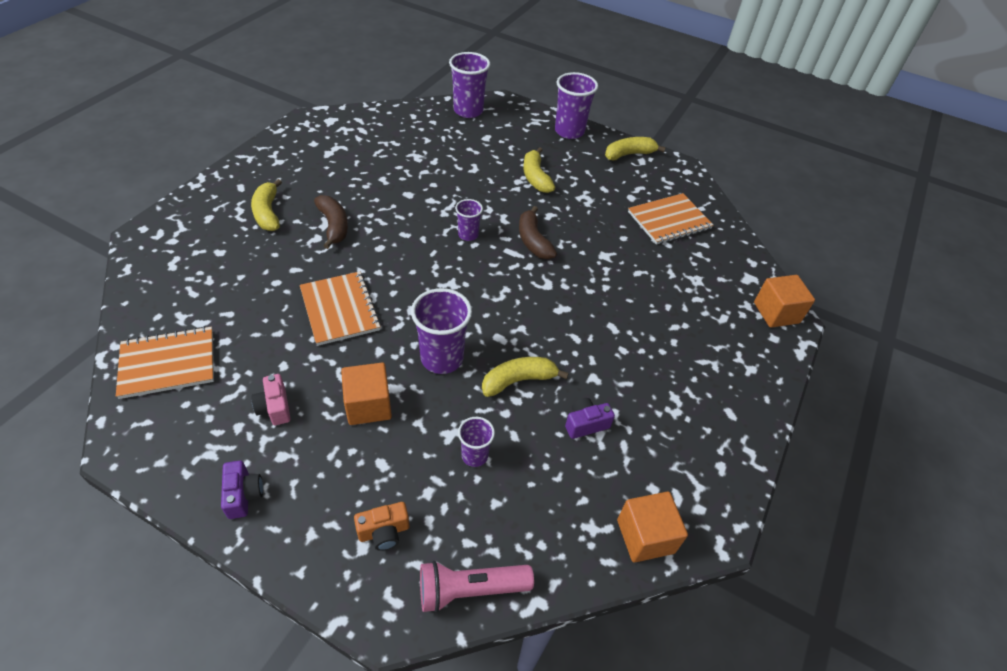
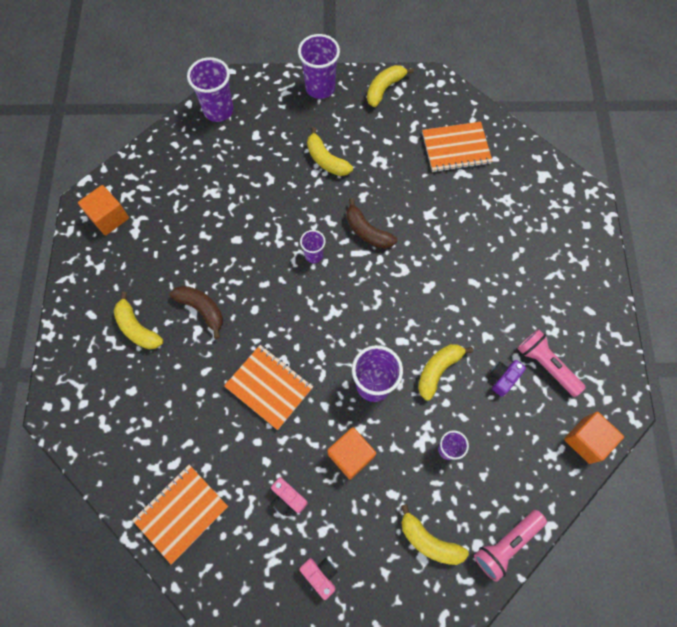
camera: 25 degrees left, 20 degrees up
(243, 495) = (320, 575): purple camera -> pink camera
(384, 532) = (429, 541): orange camera -> yellow banana
(644, 437) = (546, 365): none -> pink flashlight
(669, 220) = (456, 148): orange notebook -> orange notebook turned 45 degrees clockwise
(776, 313) = (577, 199): orange cube -> orange cube (109, 217)

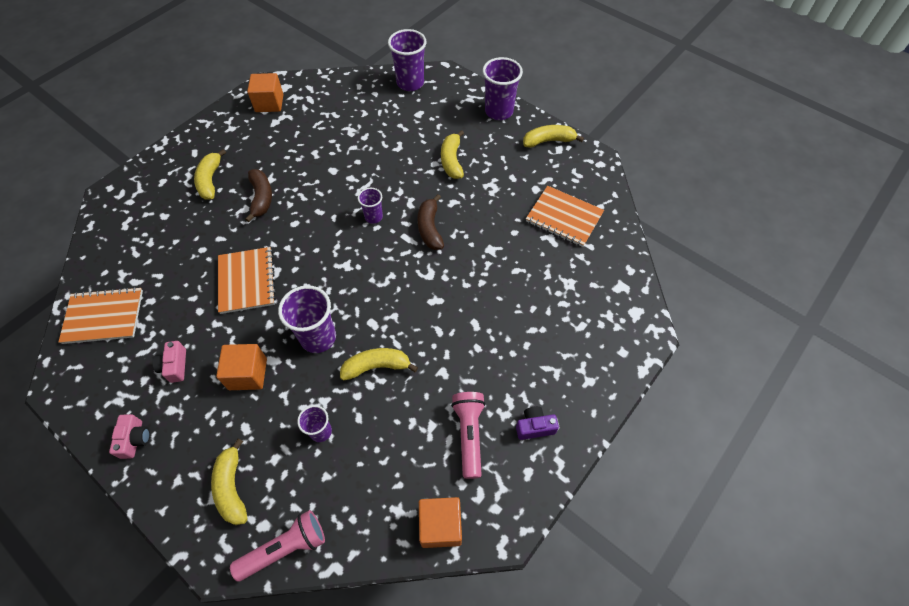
camera: 40 degrees right, 10 degrees down
(503, 378) = (422, 415): purple camera -> purple camera (534, 427)
(506, 544) = (285, 548): pink flashlight -> pink flashlight turned 150 degrees clockwise

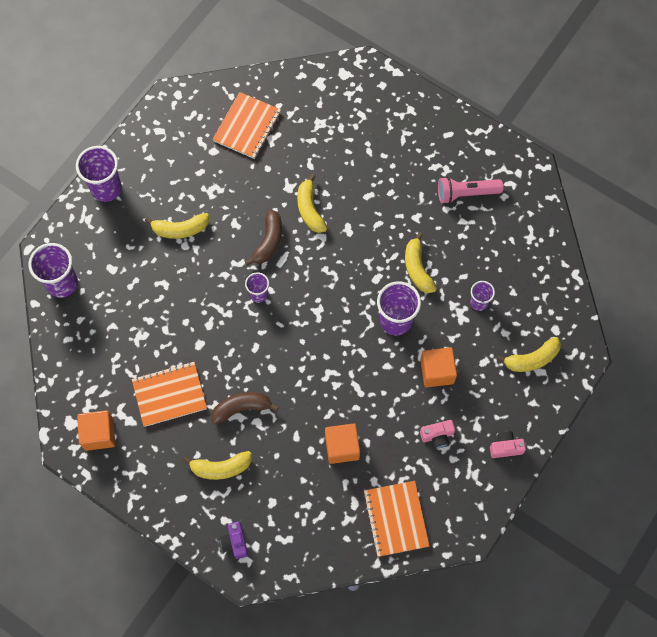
camera: 95 degrees left, 10 degrees up
(247, 281) = (343, 397): orange notebook -> orange notebook (169, 394)
(285, 548) = (568, 310): pink flashlight -> none
(430, 228) = (268, 241): brown banana -> brown banana turned 60 degrees counterclockwise
(440, 526) = (536, 208): orange cube -> orange cube (342, 447)
(534, 427) = (453, 148): purple camera -> purple camera (235, 542)
(548, 141) = (148, 140): yellow banana -> yellow banana (309, 209)

